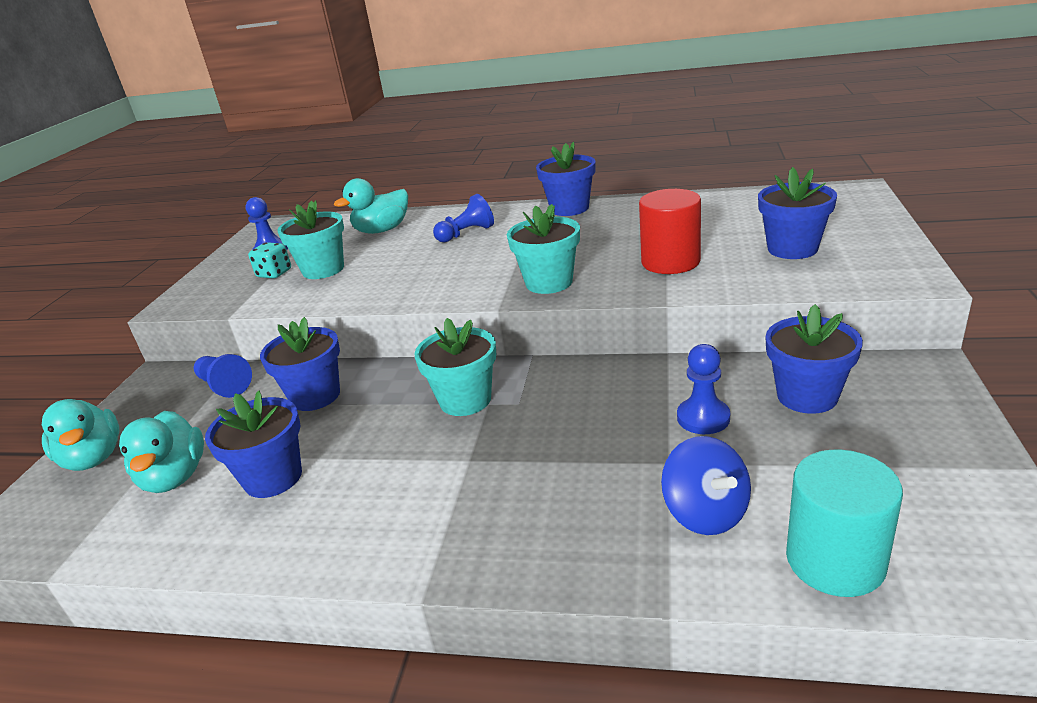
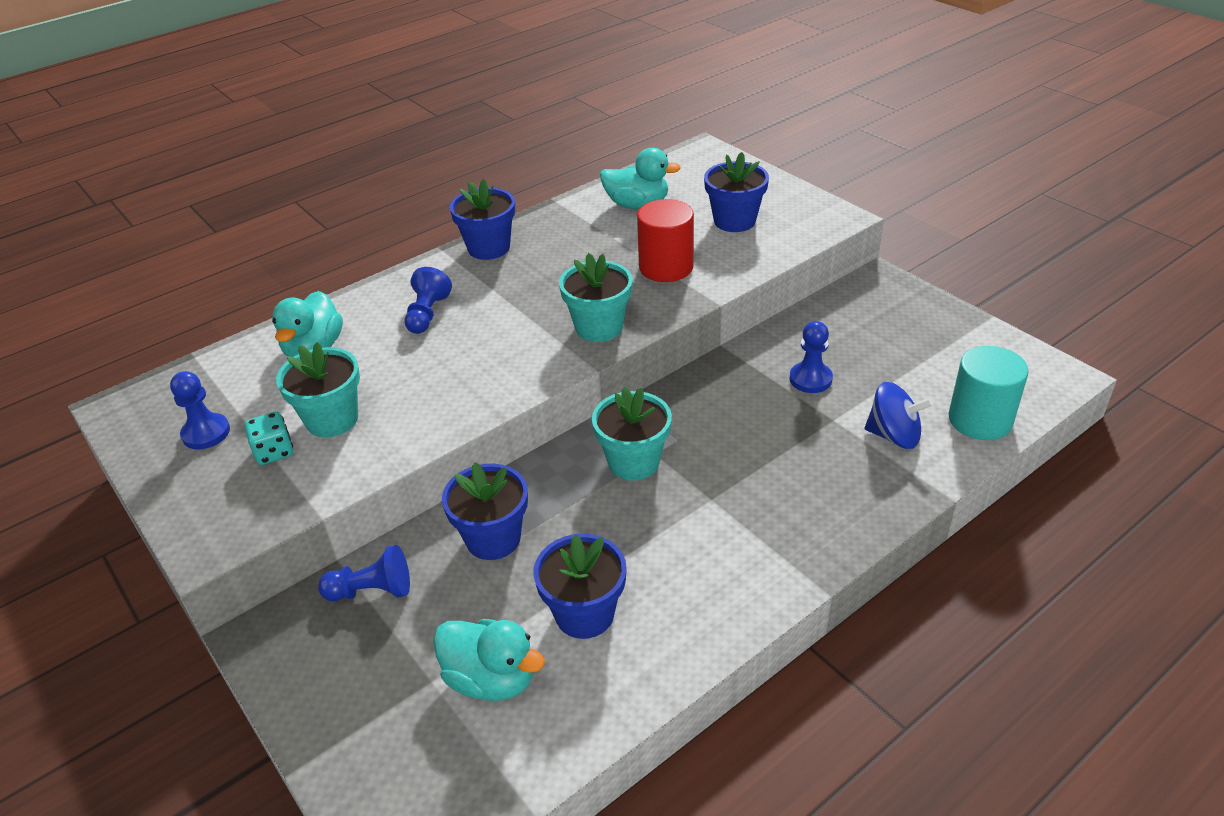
camera: 50 degrees left, 10 degrees up
(93, 458) = (362, 734): turquoise duck -> turquoise duck (637, 204)
(807, 396) = (845, 331): blue flower pot -> none

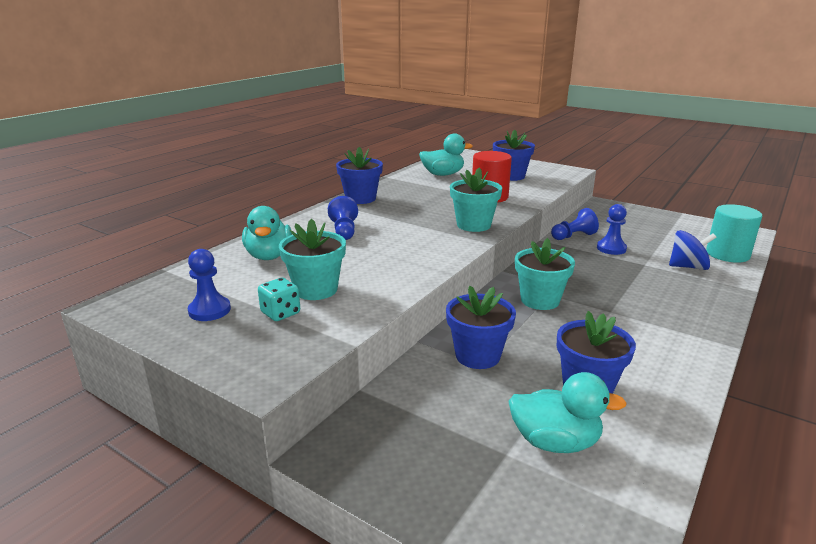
camera: 20 degrees left, 15 degrees down
(372, 591) = (406, 404): blue pawn -> blue pawn (573, 236)

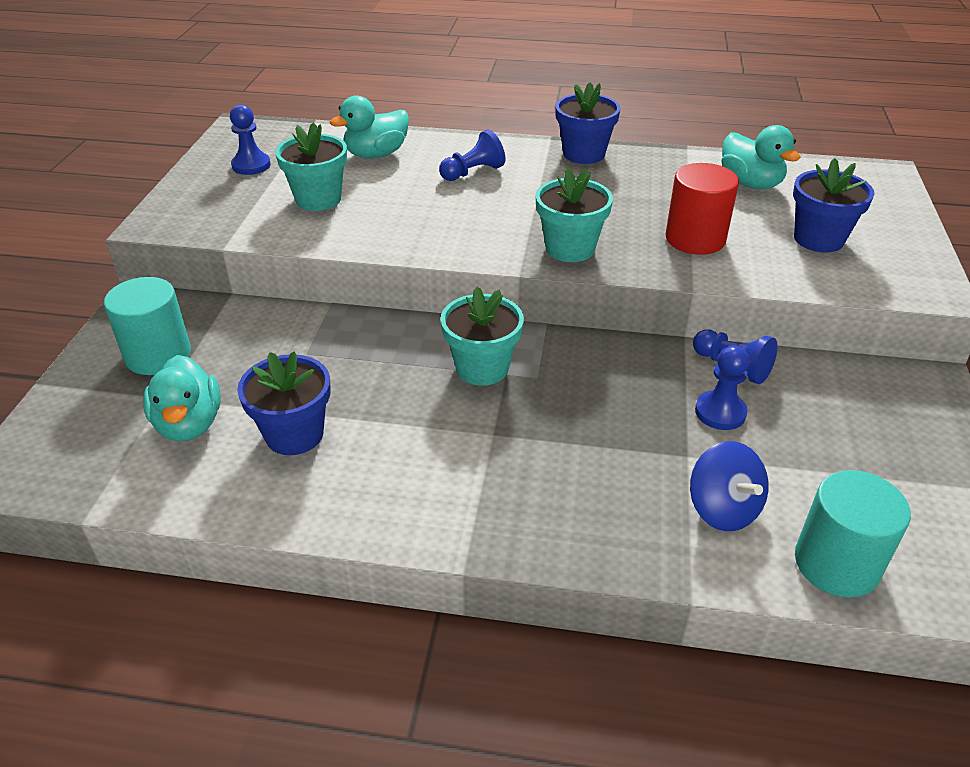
camera: 65 degrees right, 15 degrees up
(280, 313) = (262, 197): turquoise dice -> none
(435, 449) = (158, 355): none -> turquoise cylinder
(477, 356) = (322, 346): blue flower pot -> none

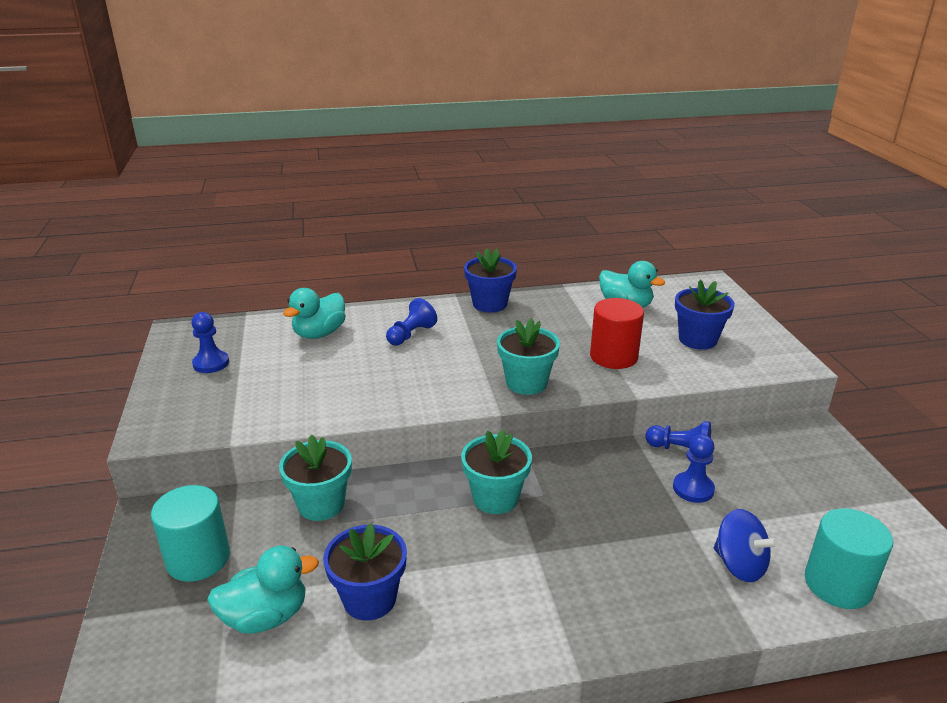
camera: 20 degrees left, 10 degrees down
(189, 424) = (266, 616): turquoise duck -> turquoise duck turned 75 degrees counterclockwise
(318, 199) = (292, 382): turquoise flower pot -> turquoise flower pot (321, 504)

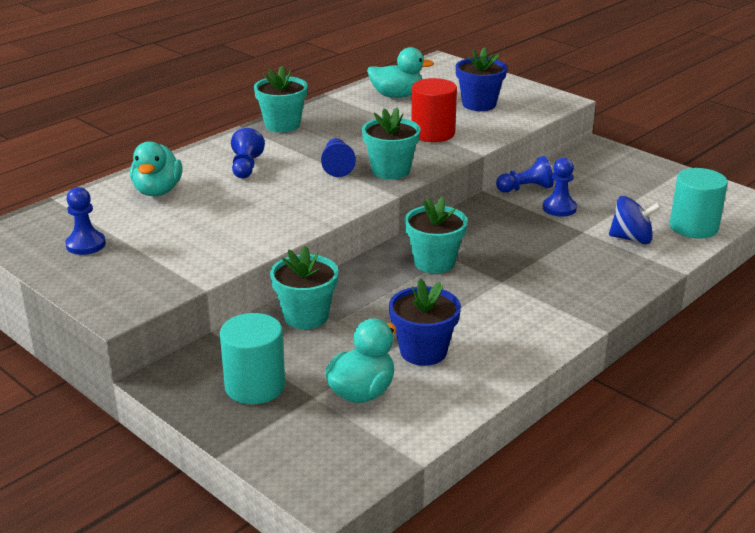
camera: 35 degrees left, 0 degrees up
(485, 361) = (337, 166): none -> blue pawn
(489, 304) = (282, 125): blue flower pot -> turquoise flower pot

